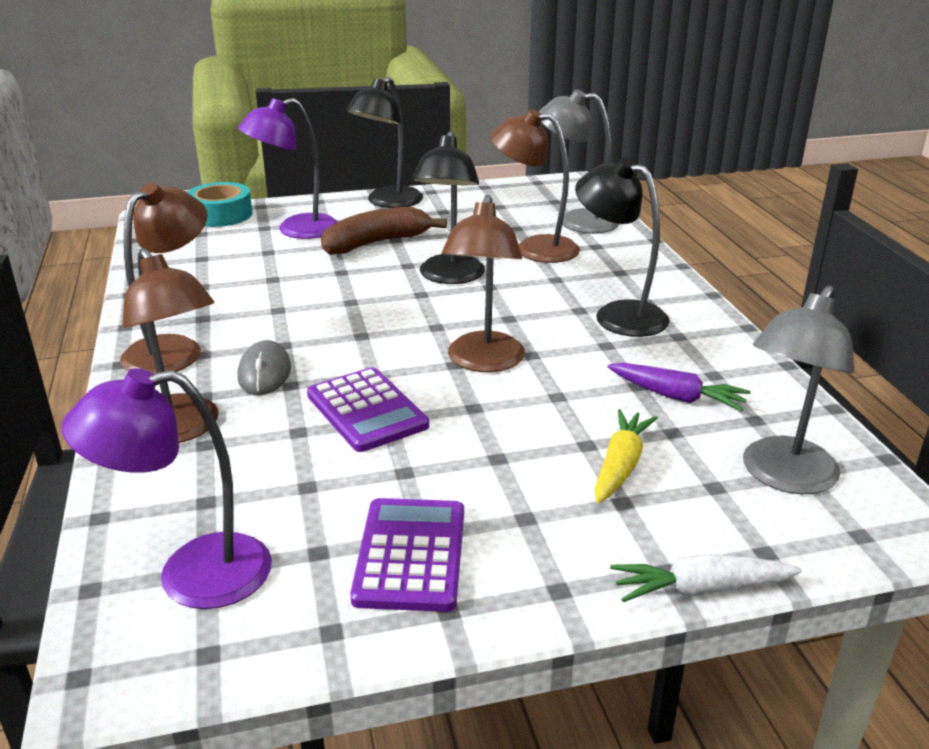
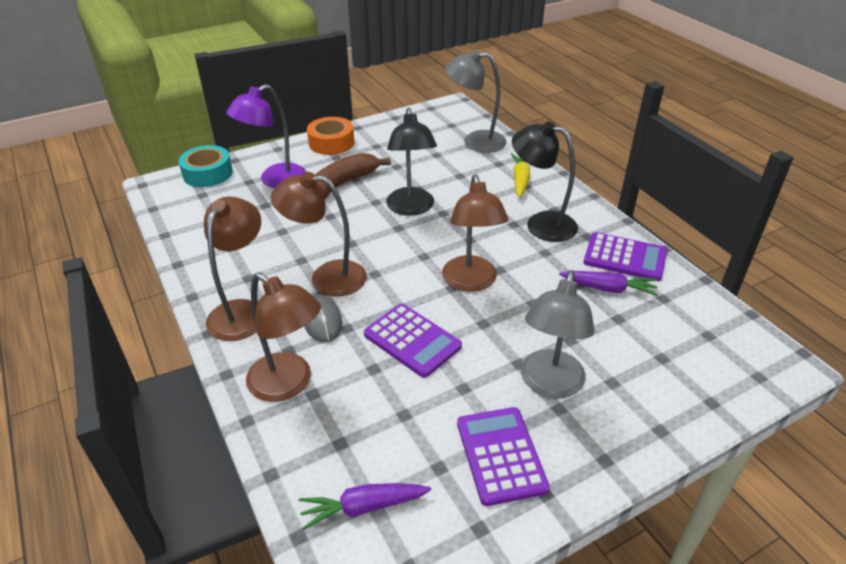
camera: 15 degrees left, 10 degrees up
(191, 575) = (363, 507): purple lamp -> purple carrot
(388, 202) = (331, 143): black lamp -> orange tape
(534, 248) = (457, 172): brown lamp -> brown lamp (326, 277)
(620, 465) = (598, 353): yellow carrot -> yellow carrot (520, 180)
(700, 589) = (687, 439): white carrot -> none
(721, 366) = (624, 257): none -> purple calculator
(783, 477) = (698, 341): grey lamp -> grey lamp (549, 385)

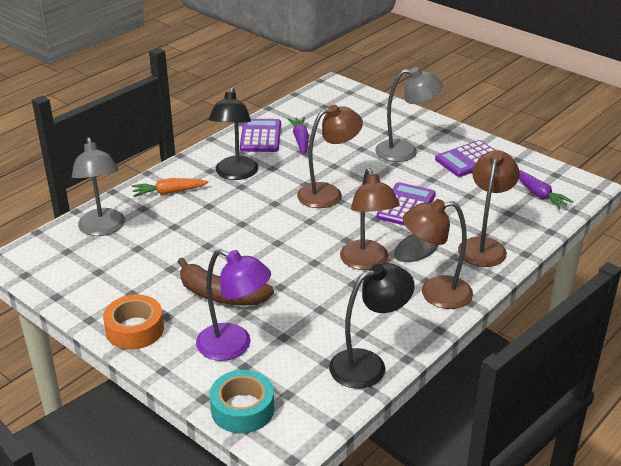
camera: 110 degrees left, 5 degrees down
(411, 208) = (244, 242): black lamp -> black lamp (368, 364)
(520, 180) = (169, 192): yellow carrot -> orange carrot

